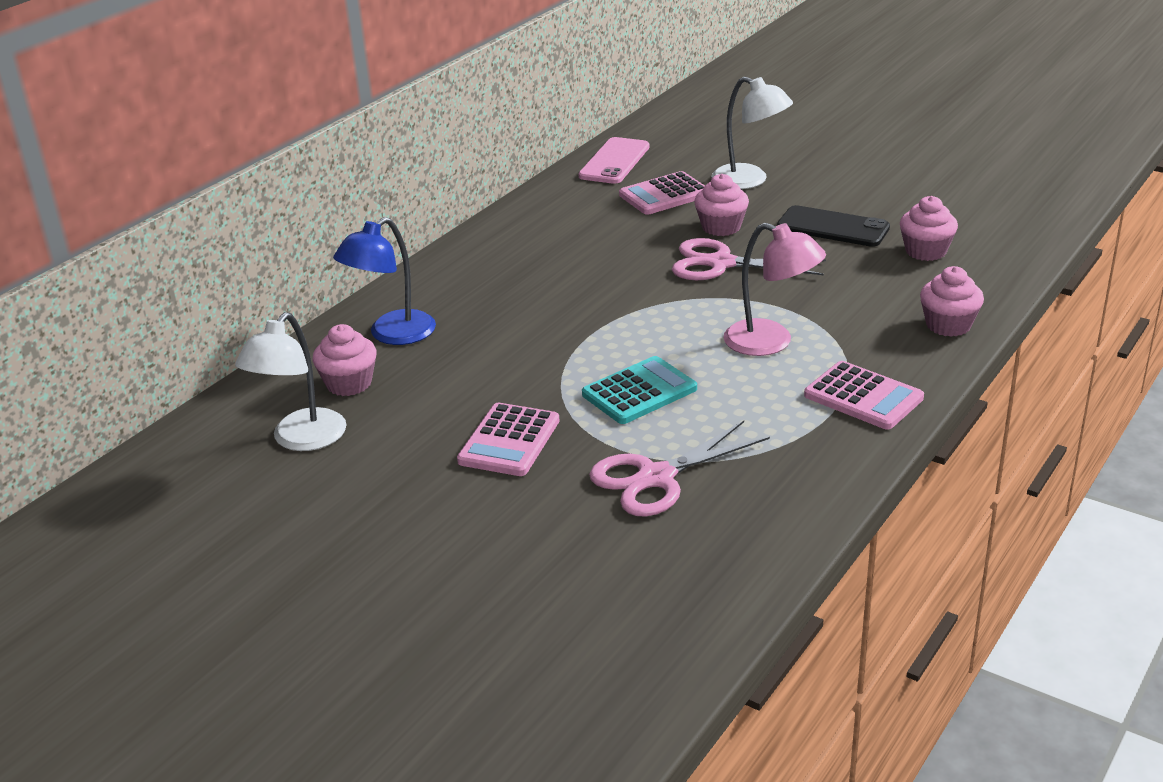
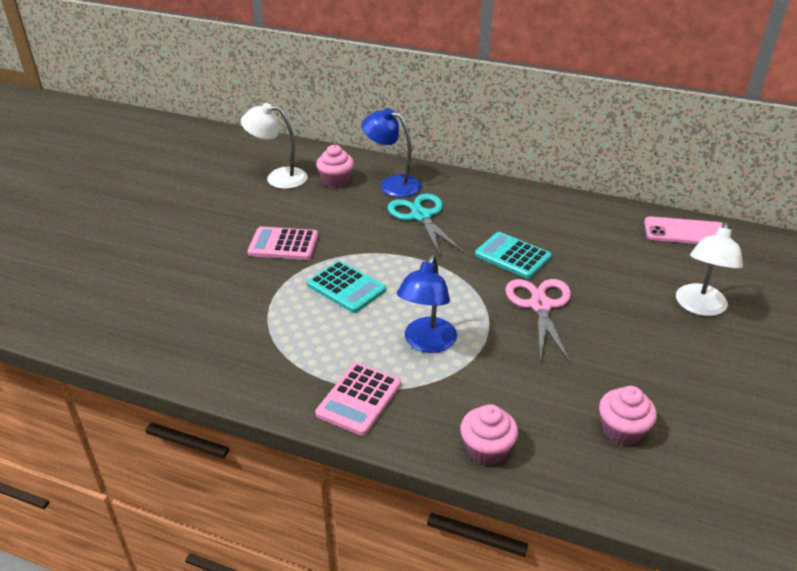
camera: 75 degrees right, 5 degrees up
(493, 320) = (421, 216): none -> turquoise scissors
(617, 267) = (512, 256): none -> turquoise calculator
(656, 478) = (247, 307): pink scissors -> none
(664, 195) = (642, 264): pink calculator -> none
(721, 227) = (602, 299): pink cupcake -> none
(771, 342) = (427, 343): pink lamp -> blue lamp
(833, 227) = (637, 365): black phone -> none

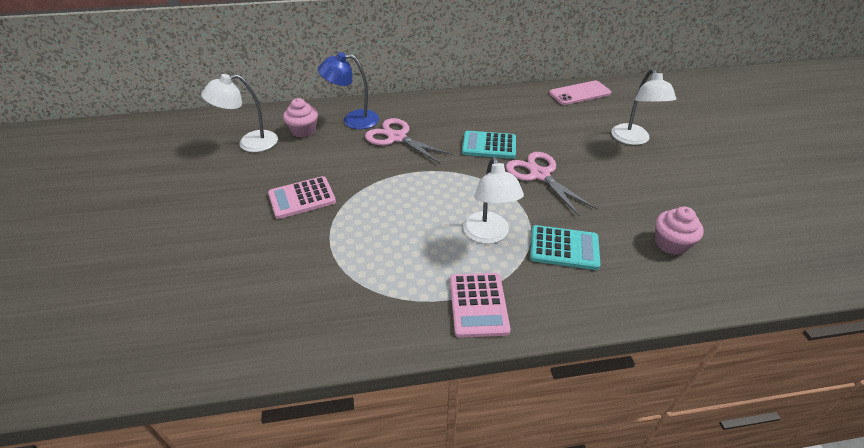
camera: 30 degrees left, 5 degrees up
(346, 287) = (387, 215): turquoise calculator -> turquoise calculator (564, 248)
(421, 216) = (397, 138): turquoise scissors -> pink scissors
(427, 343) = (488, 235): blue lamp -> white lamp
(487, 449) = (604, 300): pink cupcake -> none

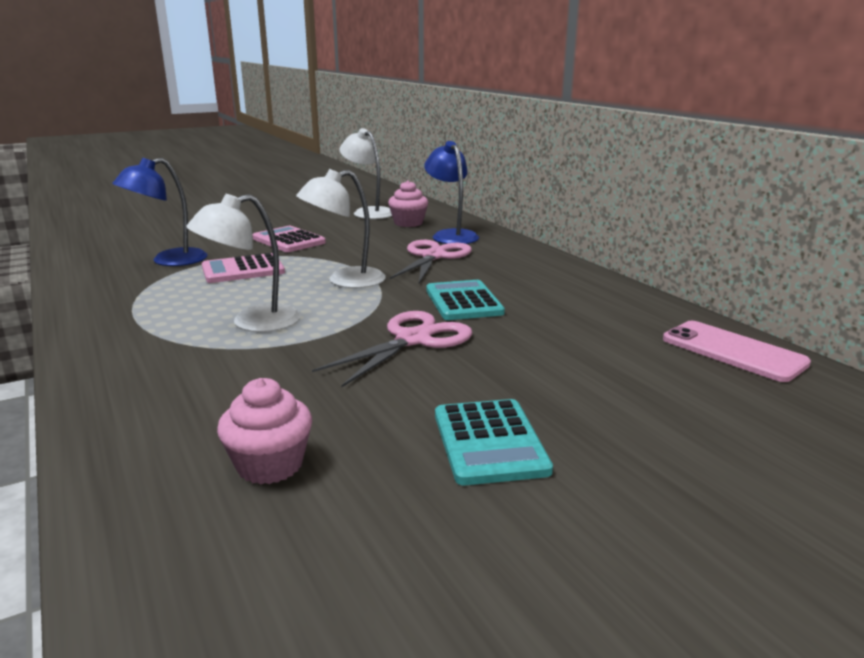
camera: 70 degrees right, 20 degrees down
(308, 277) = (169, 261): none -> blue lamp
(478, 305) = (122, 330): pink calculator -> pink calculator (243, 270)
(564, 248) = (235, 370): turquoise calculator -> turquoise calculator (489, 442)
(633, 139) = (616, 414): white lamp -> white lamp (345, 281)

